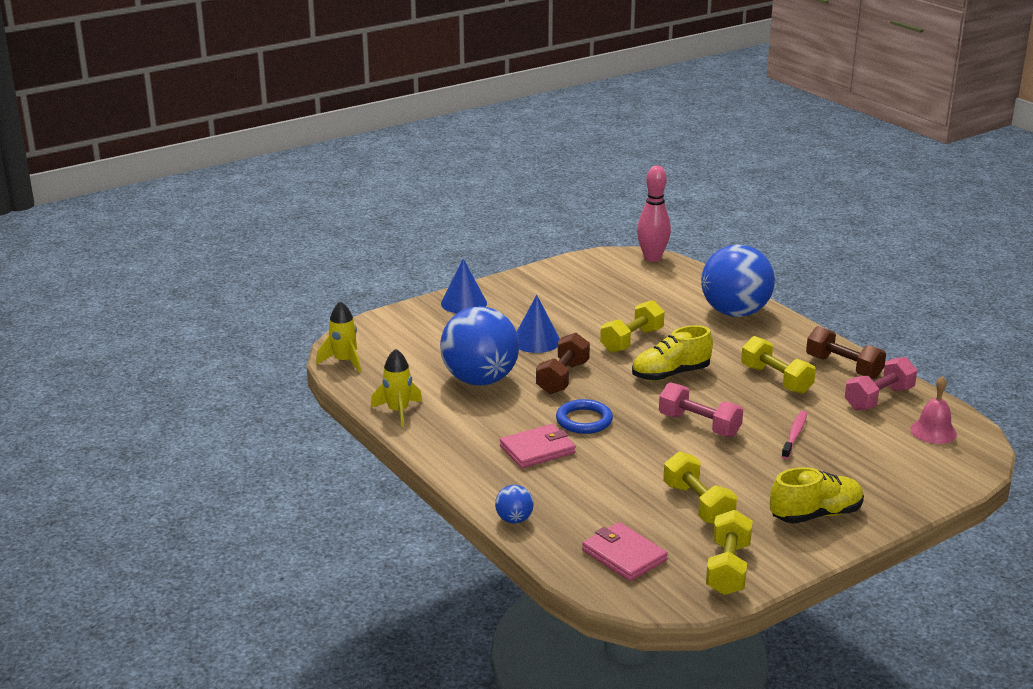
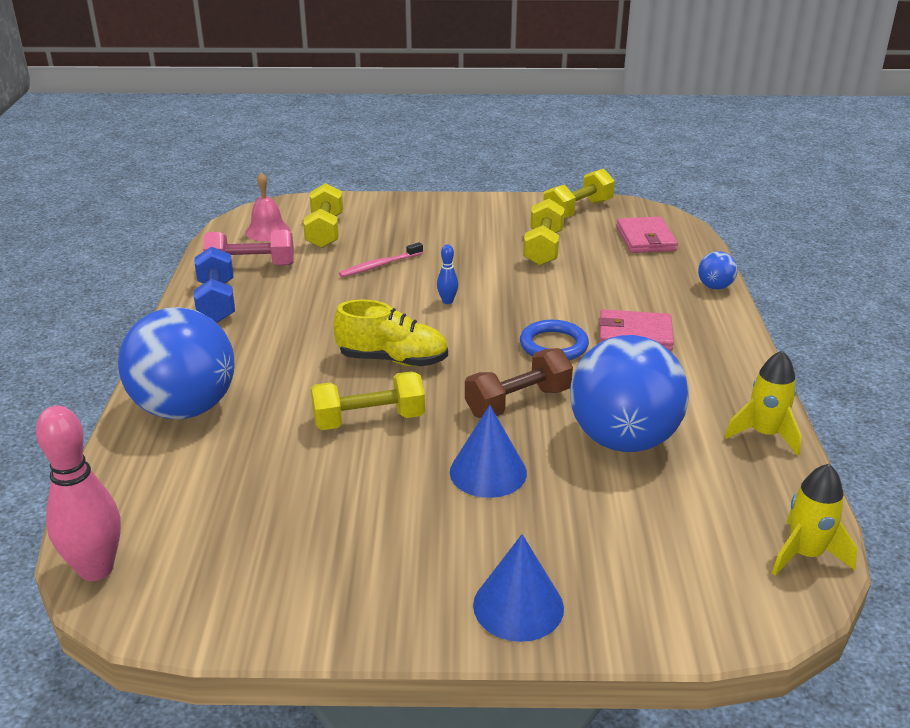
camera: 145 degrees left, 5 degrees up
(699, 425) = (447, 301): pink dumbbell -> blue bowling pin
(776, 380) = (301, 314): yellow dumbbell -> yellow dumbbell (325, 231)
(815, 515) = (464, 216): yellow shoe -> none
(843, 367) = (217, 302): brown dumbbell -> blue dumbbell

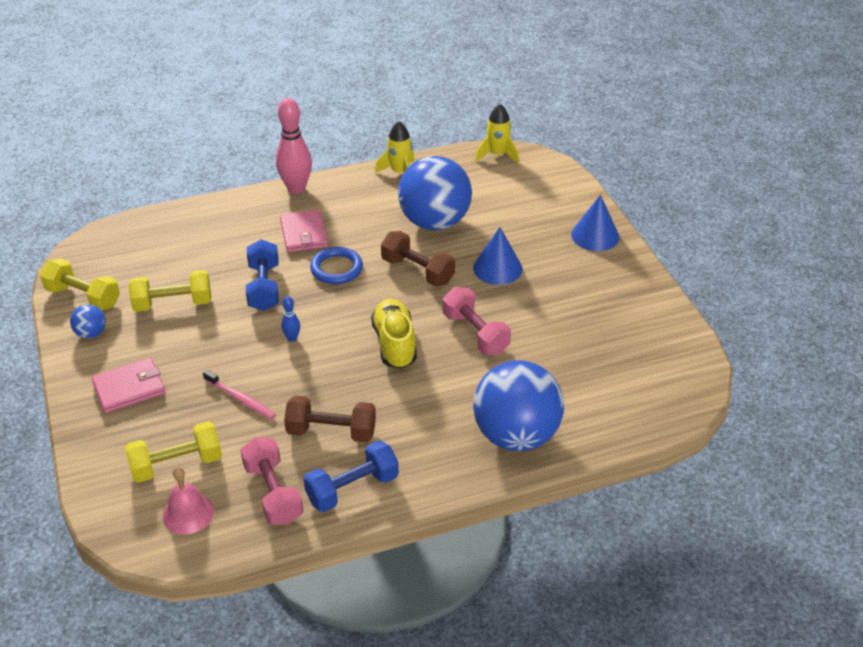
camera: 110 degrees left, 10 degrees up
(96, 569) = (685, 402): pink bowling pin -> pink bowling pin (296, 188)
(296, 302) = (331, 431): none -> brown dumbbell
(369, 420) = (475, 333): yellow dumbbell -> pink dumbbell
(542, 297) = (264, 287): none -> blue dumbbell
(646, 239) = (137, 249): pink wallet -> pink wallet (129, 388)
(715, 287) = (215, 206): blue ball -> blue ball (91, 333)

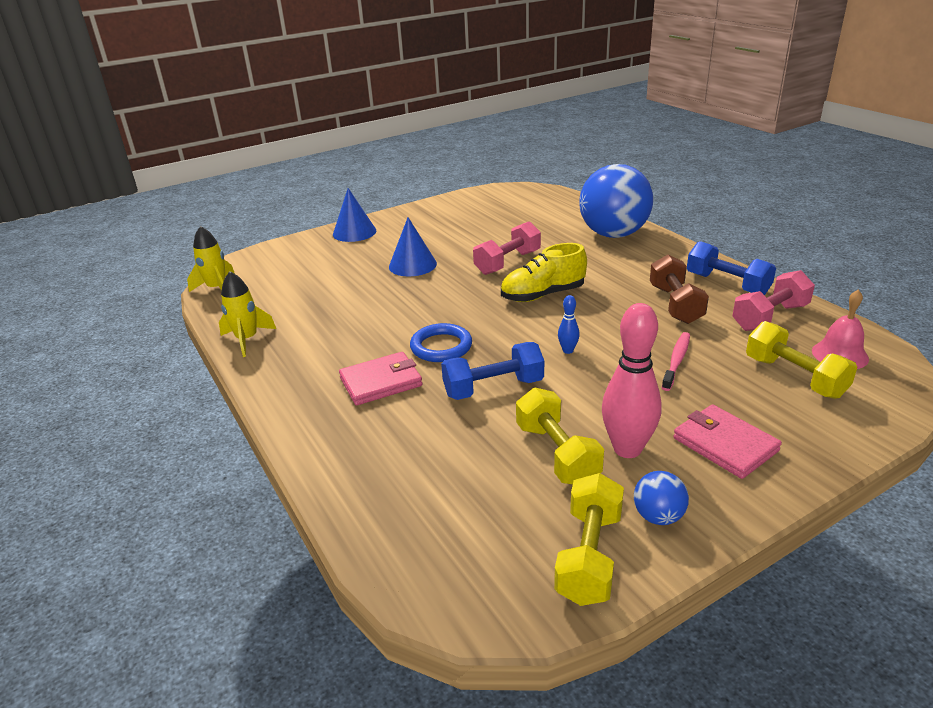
camera: 100 degrees left, 10 degrees down
(296, 188) = (281, 409): pink bowling pin -> pink bowling pin (627, 449)
(417, 271) = (429, 301): brown dumbbell -> none
(434, 222) = (344, 304): blue ball -> none

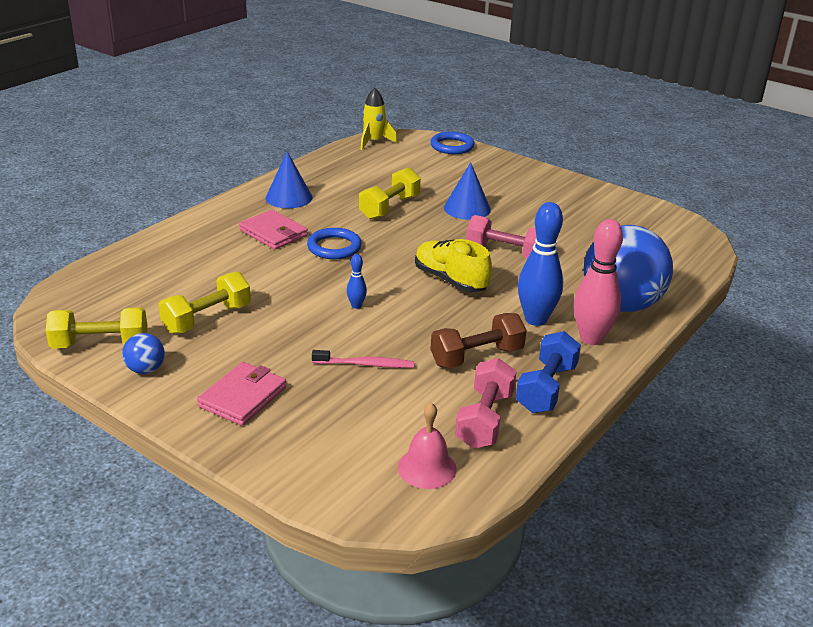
camera: 65 degrees right, 0 degrees up
(247, 339) = (307, 172): yellow rocket -> none
(276, 250) = (452, 146): none -> blue ring
(354, 232) = (512, 169): blue cone -> blue cone (289, 197)
(493, 388) = (284, 279): blue dumbbell -> none
(624, 270) = (536, 319): none -> blue bowling pin
(627, 449) = (222, 349): pink bowling pin -> pink bowling pin (591, 338)
(770, 317) = (484, 420): pink dumbbell -> pink dumbbell turned 75 degrees clockwise
(794, 377) = (367, 436): yellow dumbbell -> yellow dumbbell (389, 207)

